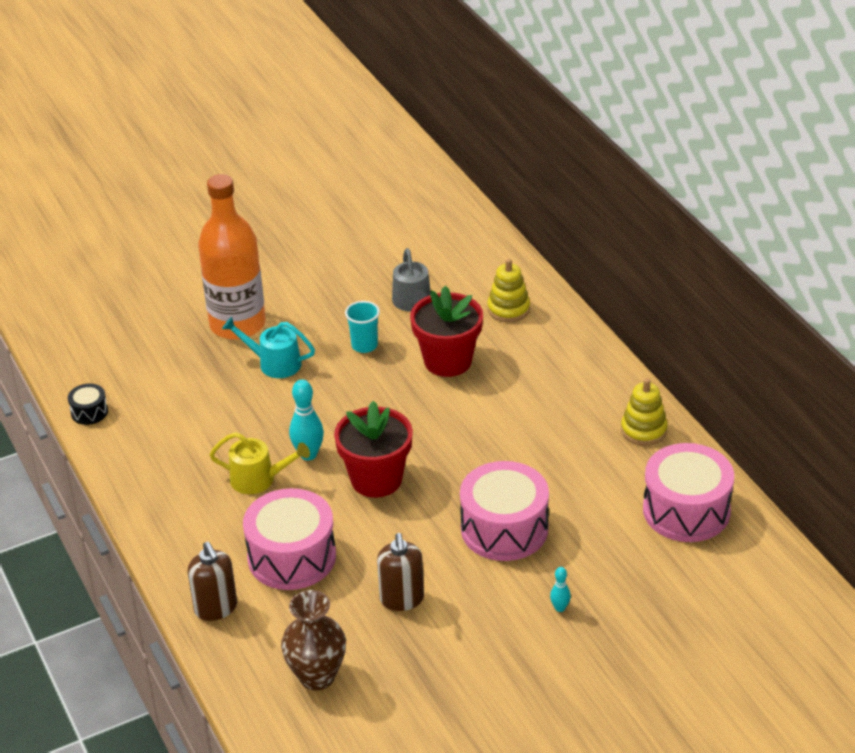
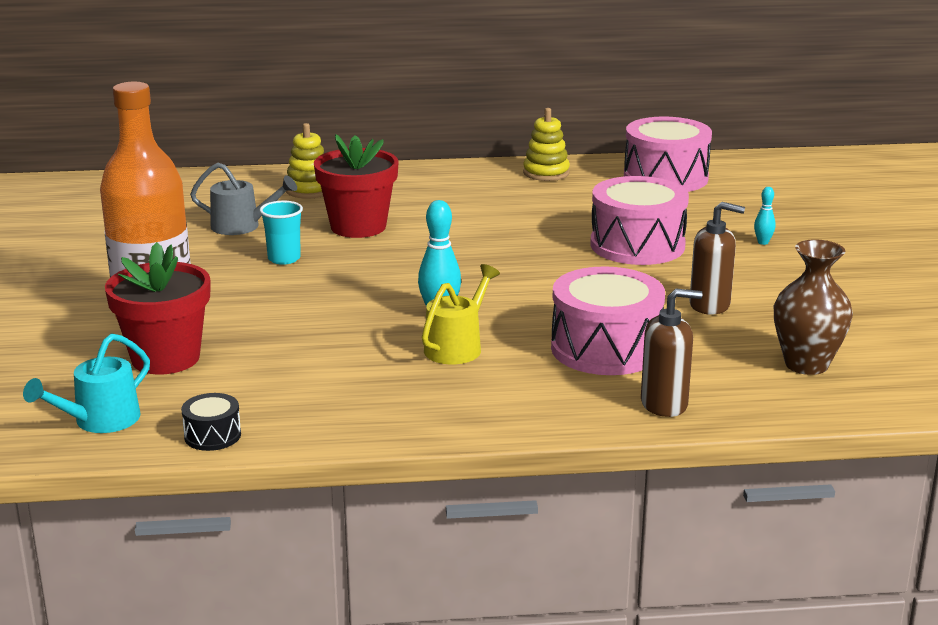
camera: 70 degrees left, 15 degrees down
(274, 363) = (257, 308): turquoise watering can -> turquoise watering can (100, 421)
(376, 479) = (514, 288): red flower pot -> red flower pot (165, 358)

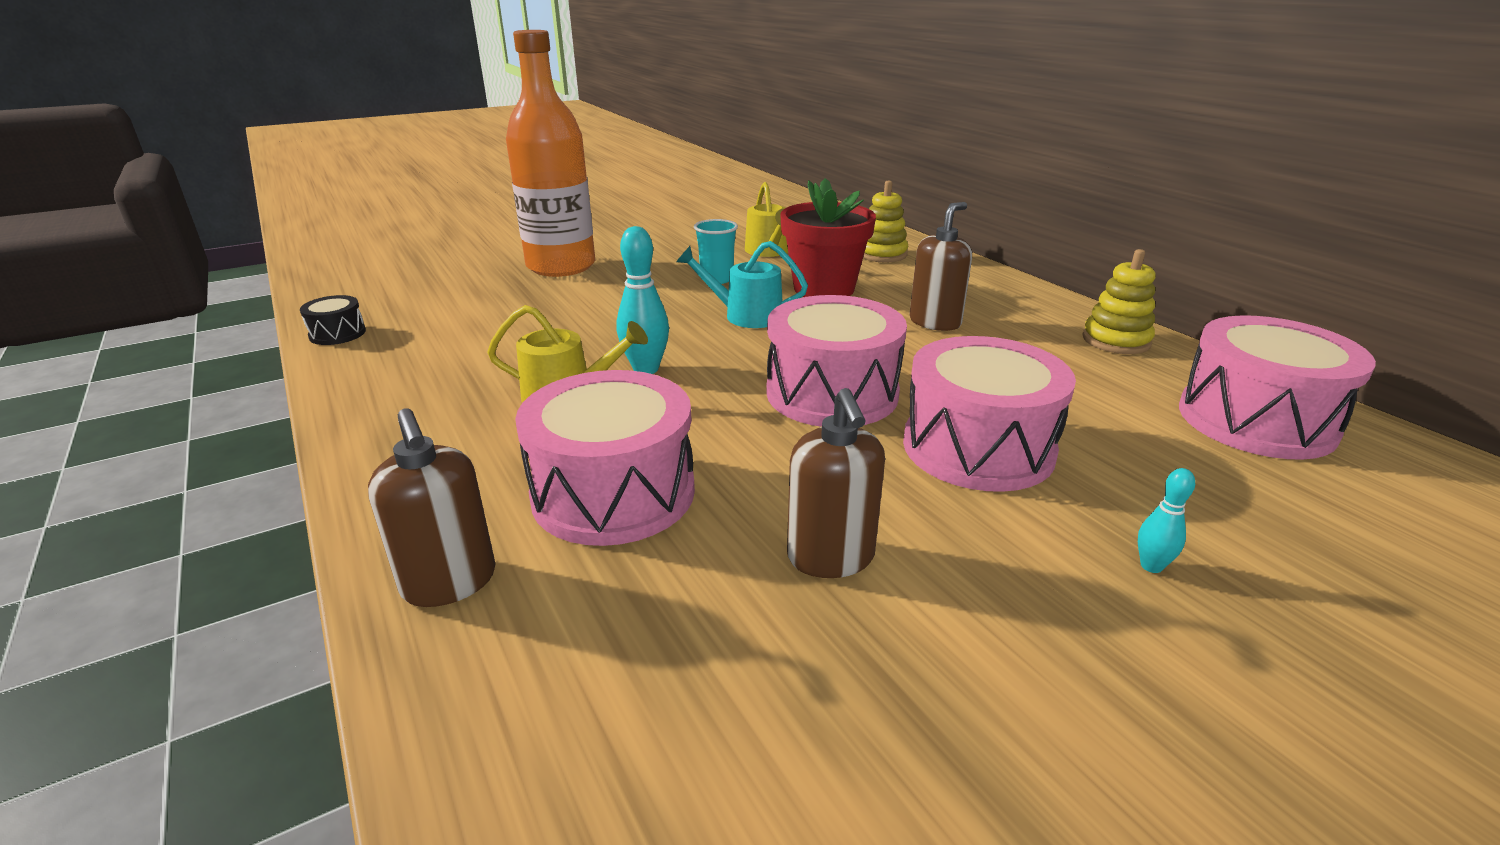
camera: 65 degrees right, 5 degrees up
(100, 421) = (363, 293): turquoise watering can -> turquoise watering can (746, 315)
(165, 358) = (483, 286): red flower pot -> none
(241, 226) = (769, 251): grey watering can -> yellow watering can
(463, 209) = (935, 322): none -> brown soap dispenser
(537, 265) = (832, 393): none -> pink drum
(806, 364) = (662, 732): brown vase -> none

